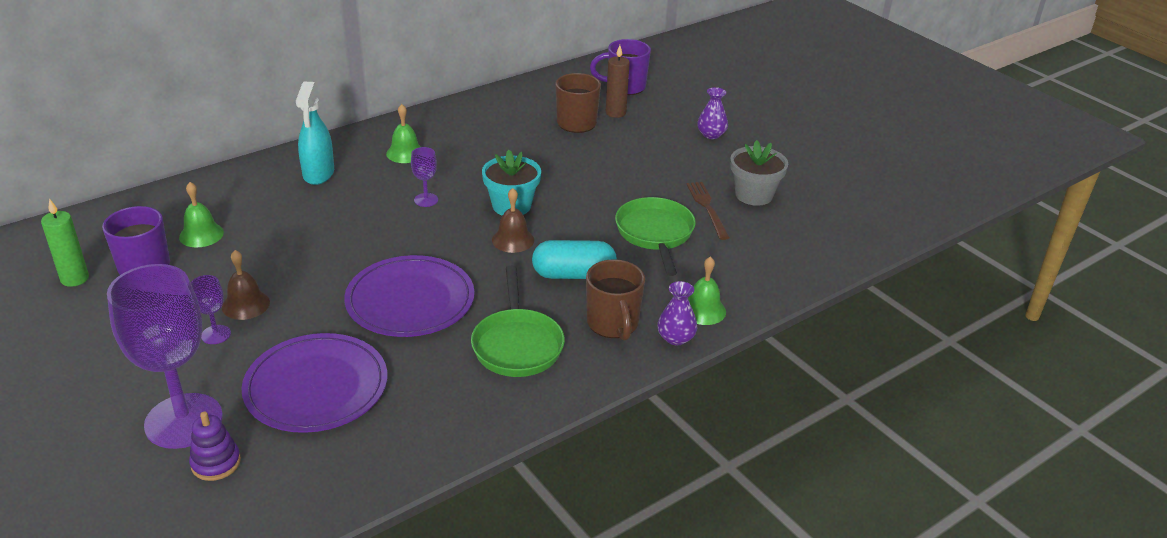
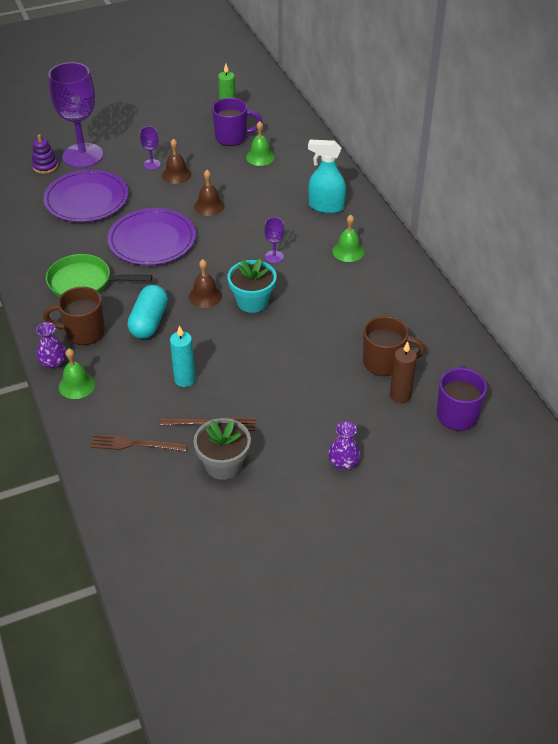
camera: 105 degrees right, 10 degrees up
(325, 263) = (209, 206): none -> brown bell
(655, 234) = (184, 379): green pan -> turquoise candle
(762, 251) = (135, 444): none -> brown fork

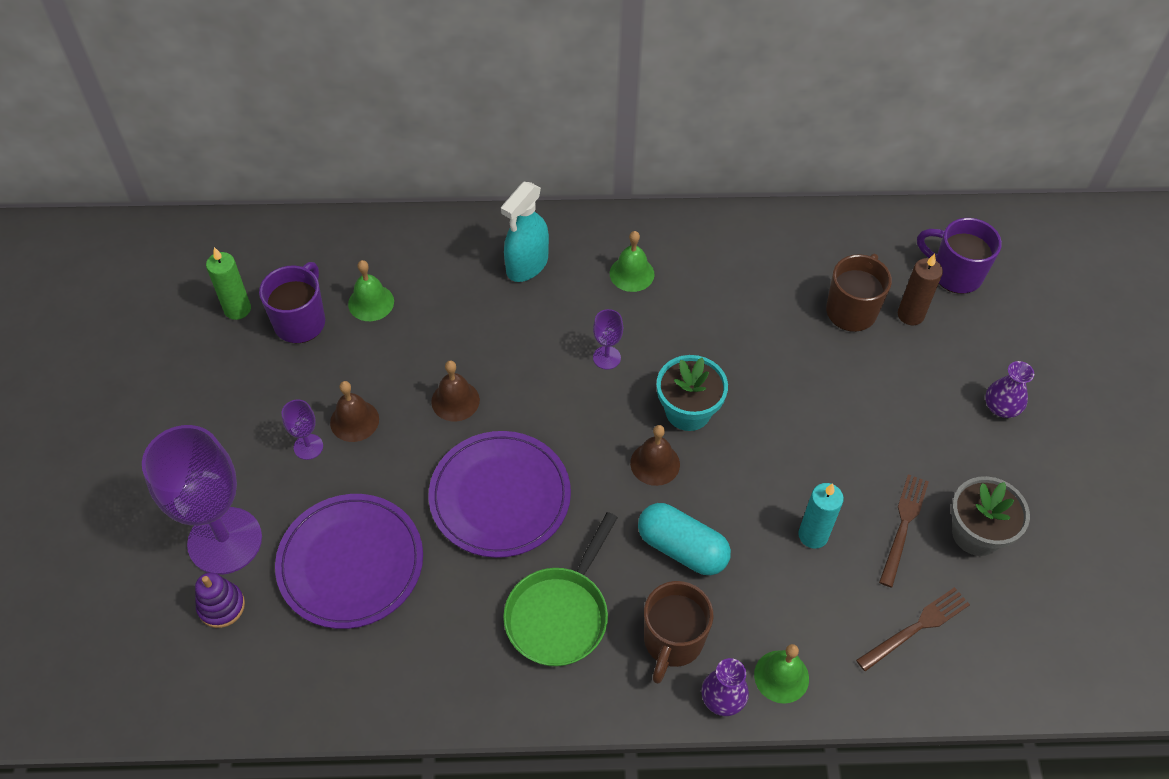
camera: 70 degrees left, 10 degrees up
(135, 444) = (916, 628): brown fork -> brown fork turned 150 degrees counterclockwise

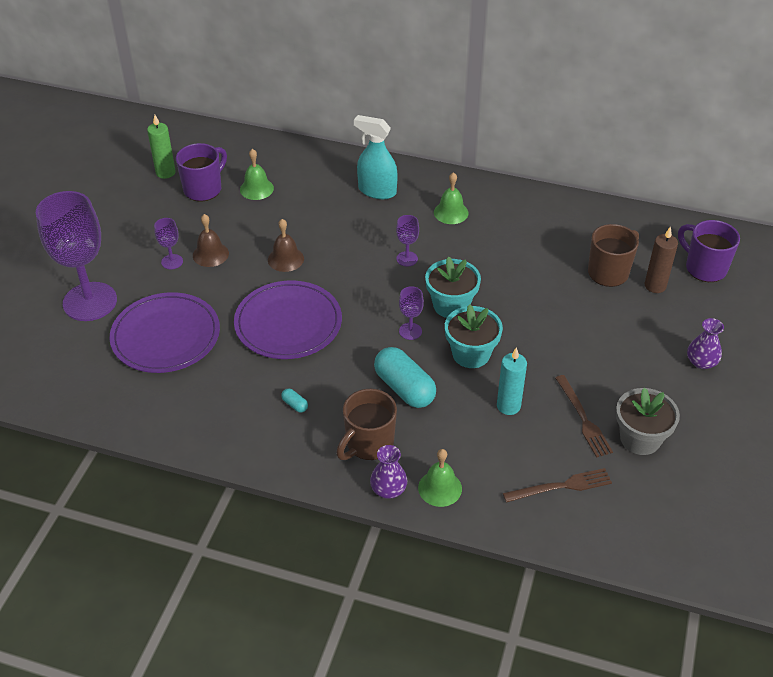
camera: 20 degrees right, 10 degrees down
(221, 606) = (68, 338): purple stacking toy -> none
(527, 265) = (377, 191): turquoise spray bottle -> turquoise spray bottle turned 60 degrees clockwise
(559, 614) = (295, 405): green pan -> turquoise capsule
(655, 463) = (410, 331): brown bell -> purple goblet
(740, 475) = (471, 354): none -> turquoise flower pot
(903, 526) = (583, 418): brown fork -> brown fork turned 120 degrees clockwise

